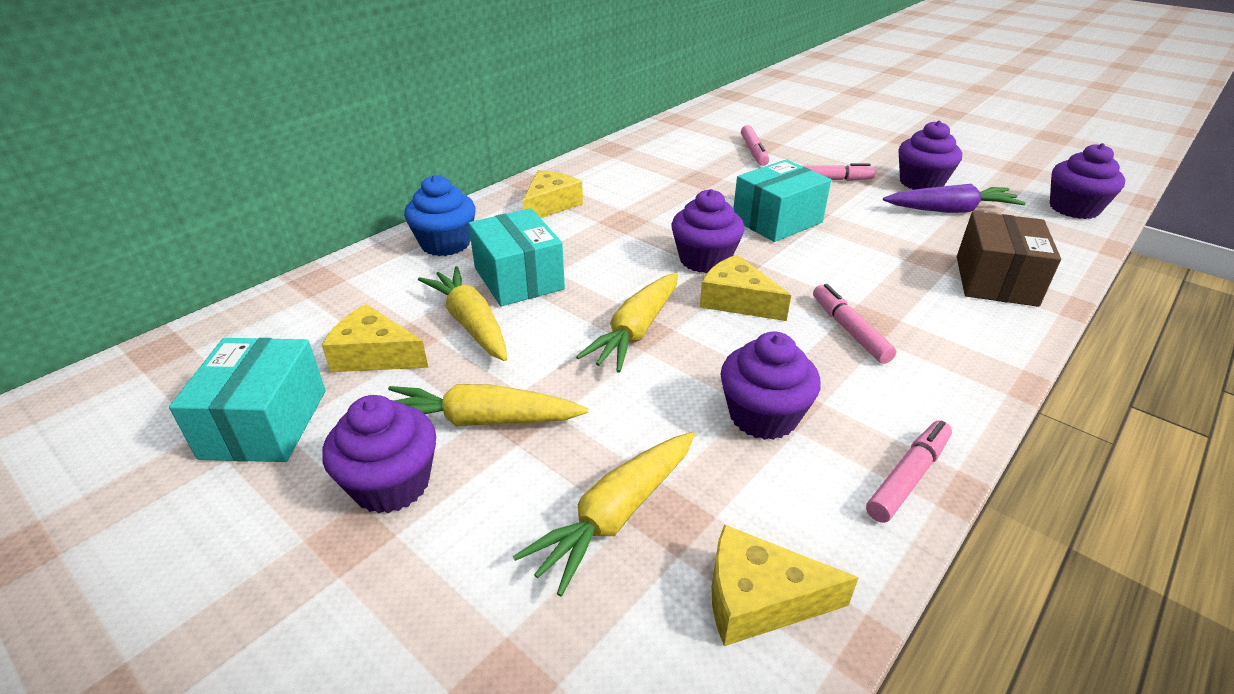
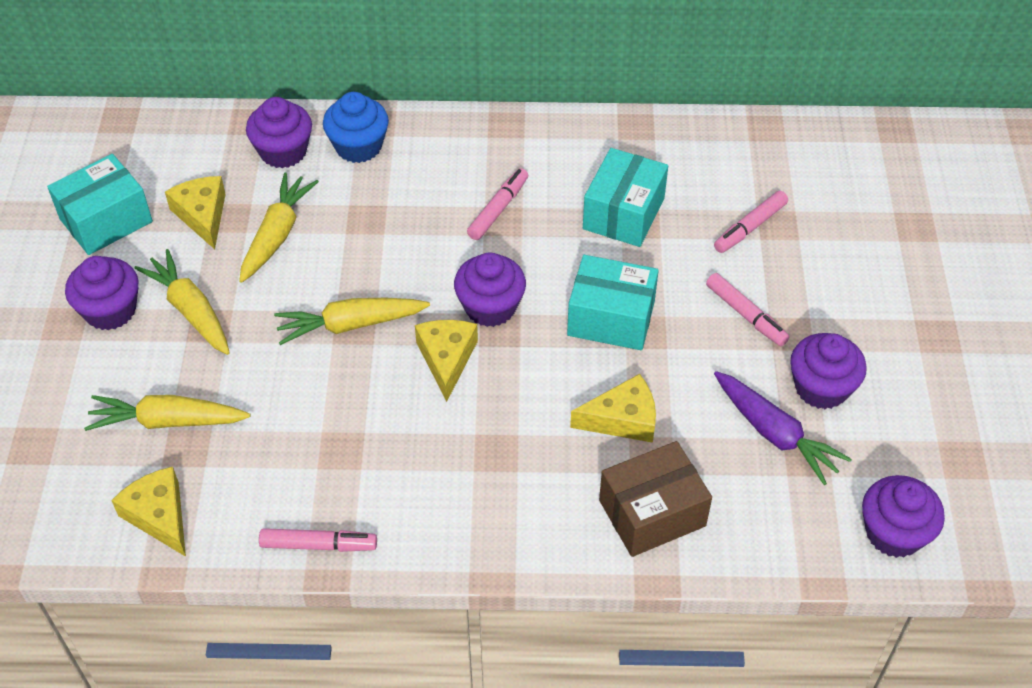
camera: 50 degrees right, 15 degrees up
(518, 278) = (353, 219): turquoise box -> turquoise box (623, 213)
(550, 205) = (480, 161): yellow cheese -> yellow cheese (622, 419)
(763, 416) = (316, 443): purple cupcake -> purple cupcake (283, 152)
(849, 330) = (469, 445): pink marker -> pink marker (498, 209)

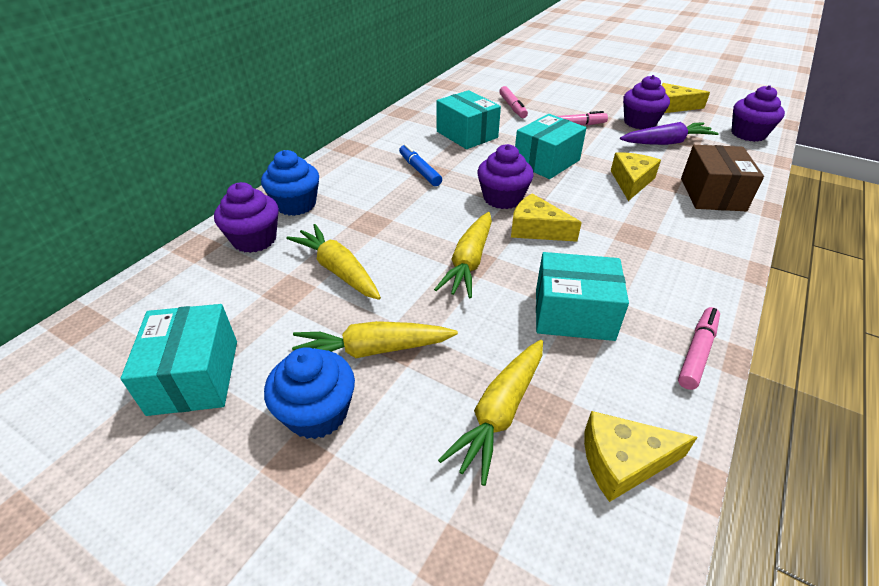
camera: 60 degrees left, 10 degrees down
(110, 310) = (317, 413): purple cupcake -> blue cupcake
(202, 215) = (268, 306): yellow cheese -> yellow cheese (673, 106)
(319, 434) = (573, 314): none -> turquoise box
(498, 209) = (419, 170): pink marker -> blue marker

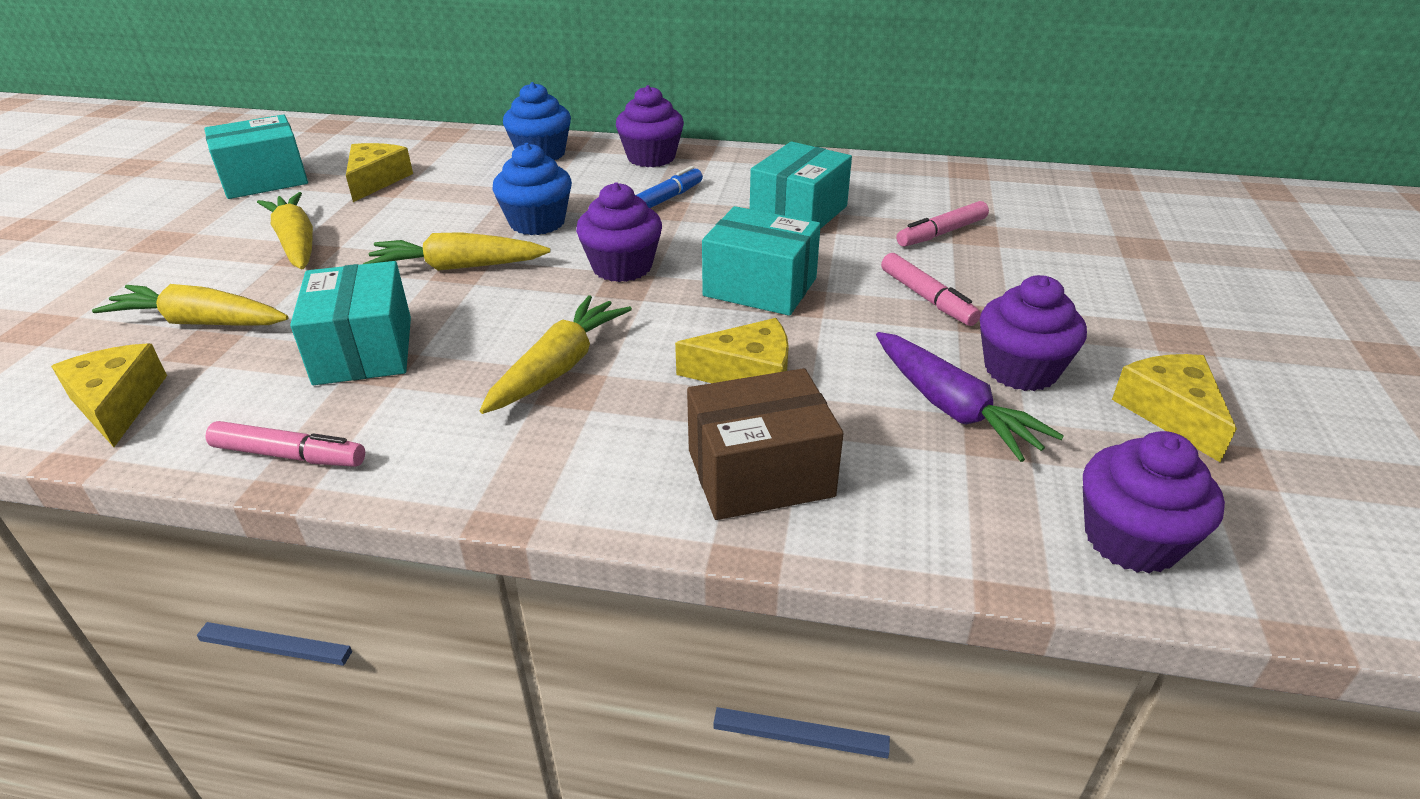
camera: 70 degrees right, 5 degrees down
(254, 239) = (466, 152): purple cupcake -> purple cupcake (651, 157)
(317, 413) = (215, 236): blue cupcake -> blue cupcake (537, 222)
(338, 270) = (424, 200): yellow carrot -> yellow carrot (559, 367)
(536, 229) = (551, 302): yellow cheese -> yellow cheese (376, 180)

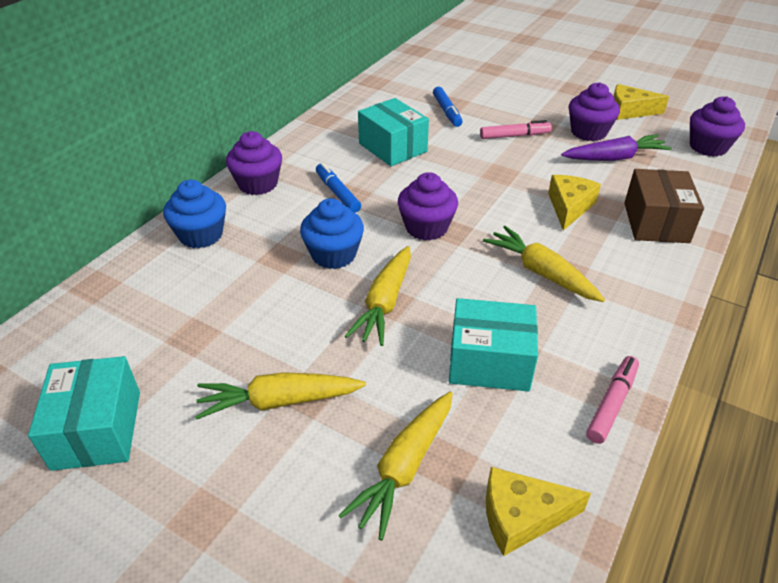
camera: 70 degrees left, 5 degrees up
(376, 180) = (173, 341): yellow cheese -> none
(760, 287) = (478, 182): turquoise box -> none
(942, 233) = (447, 111): pink marker -> blue marker

